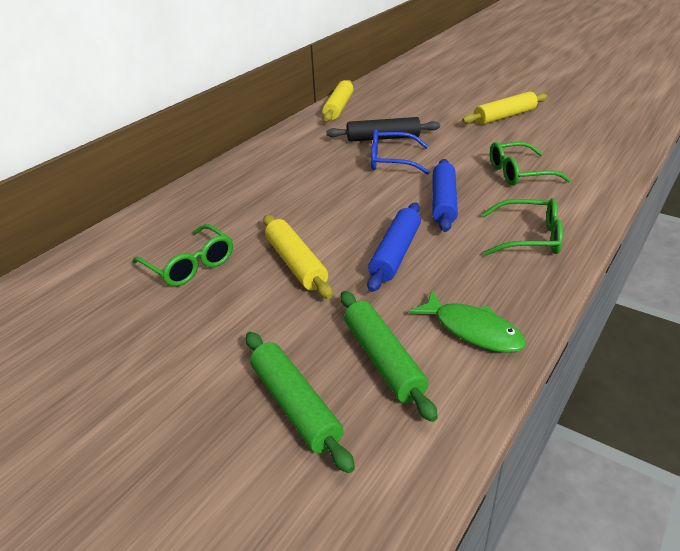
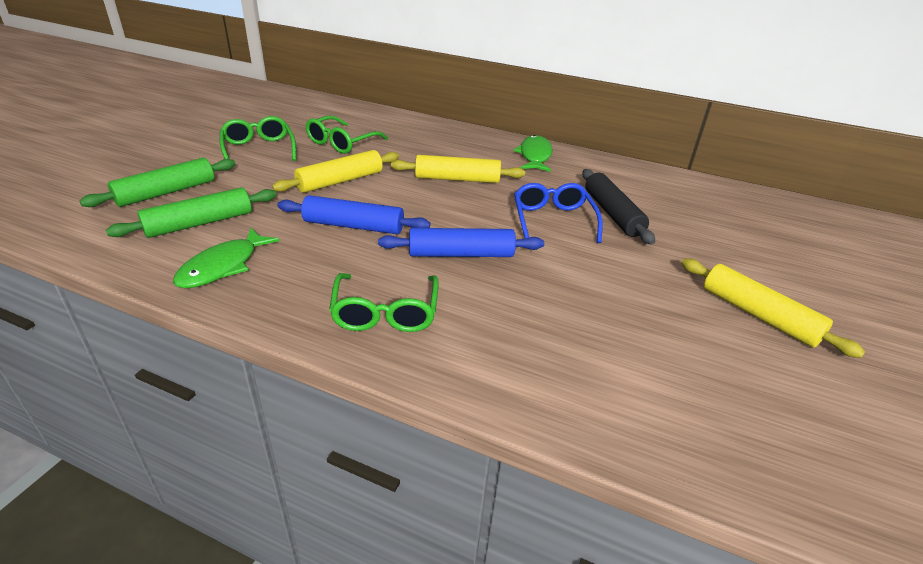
camera: 75 degrees right, 0 degrees up
(270, 156) = (535, 156): none -> green fish
(338, 107) = (683, 183): yellow rolling pin -> yellow rolling pin (457, 179)
(519, 173) = (557, 316): green glasses -> green glasses (259, 149)

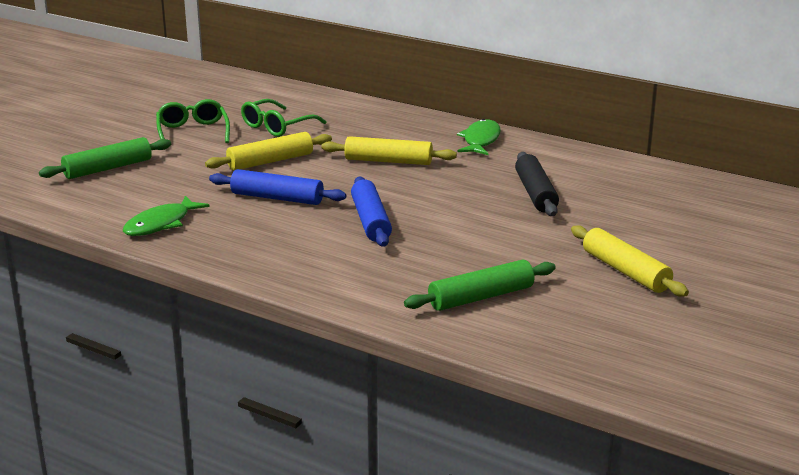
camera: 10 degrees right, 10 degrees down
(200, 223) = (139, 193): green rolling pin -> green rolling pin (481, 297)
(385, 313) = (293, 258): green glasses -> none
(461, 254) = (371, 221): blue rolling pin -> blue rolling pin turned 75 degrees clockwise
(553, 220) = (471, 198): blue glasses -> none

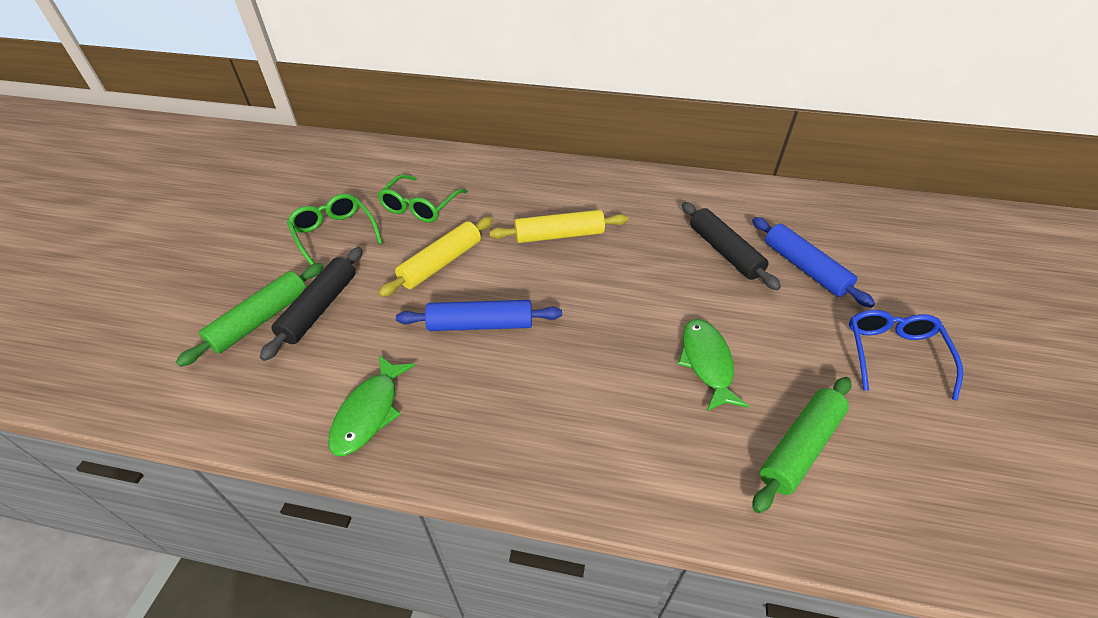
camera: 20 degrees left, 20 degrees up
(156, 170) = (320, 308): none -> black rolling pin
(371, 221) = (601, 339): blue rolling pin -> blue rolling pin (804, 268)
(480, 140) = (623, 186): green fish -> green fish (706, 362)
(625, 271) = (893, 354): yellow rolling pin -> blue glasses

